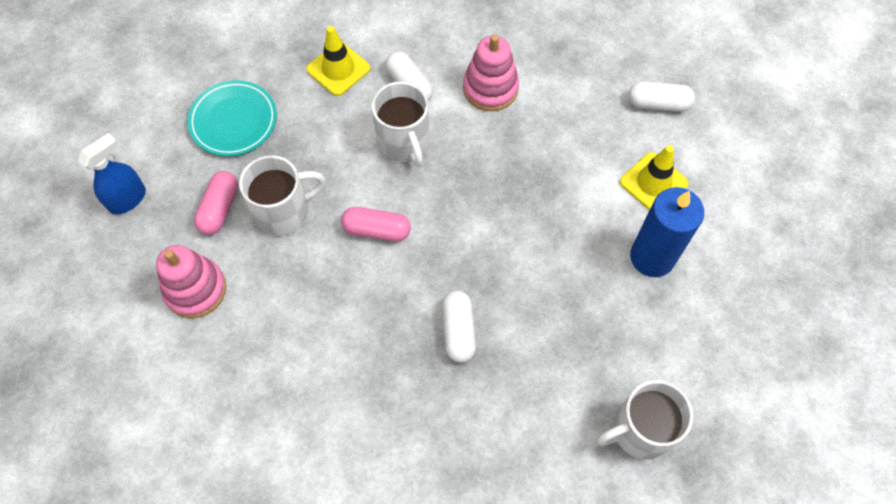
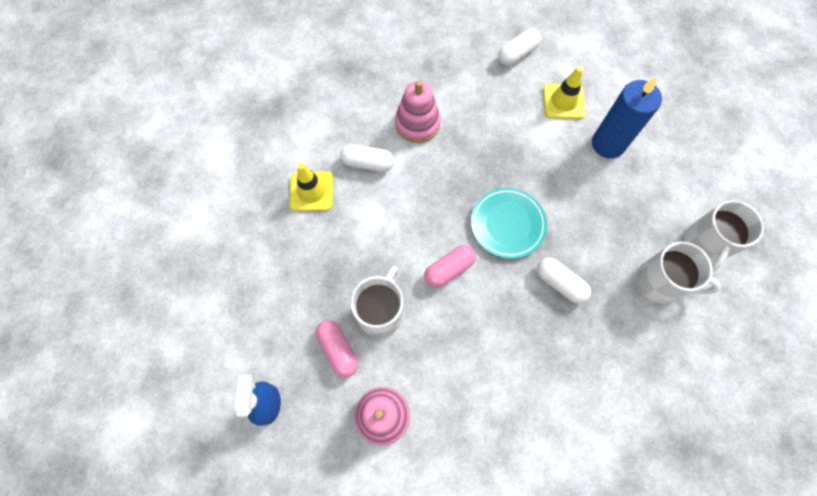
camera: 45 degrees left, 5 degrees up
(234, 121) = (281, 285): turquoise plate -> turquoise plate (507, 224)
(404, 142) = (404, 201): white mug -> white mug (660, 282)

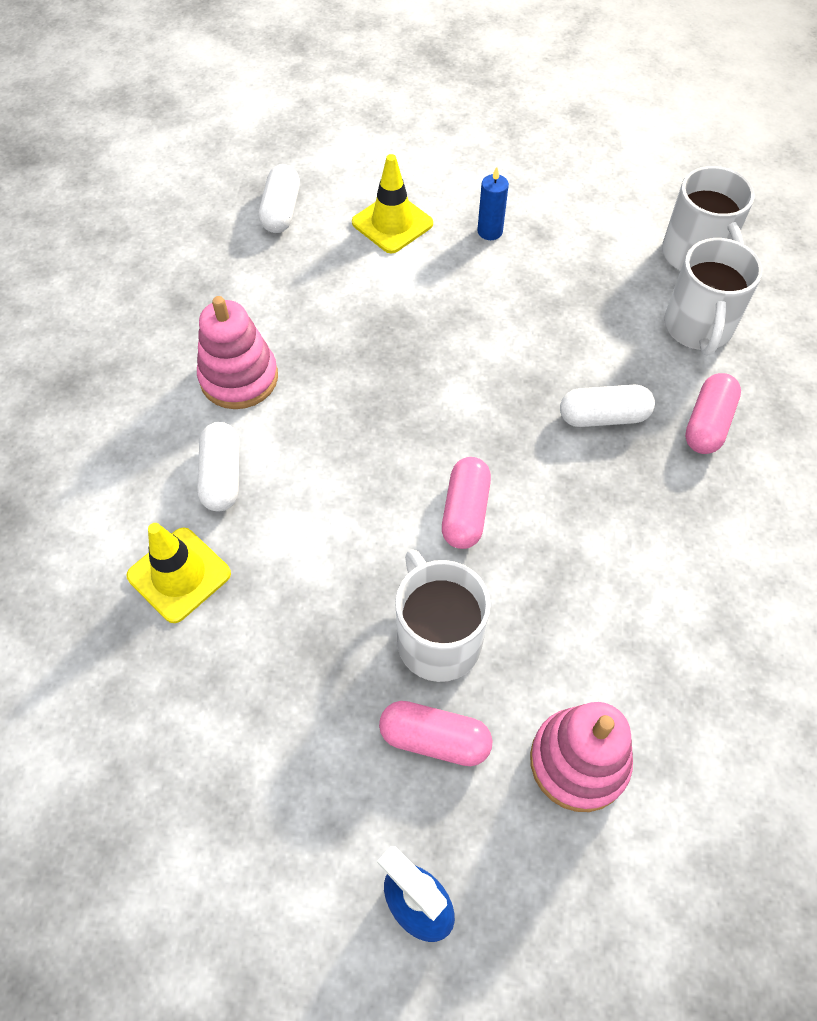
camera: 45 degrees left, 10 degrees down
(367, 163) = (222, 476): white capsule -> white capsule turned 60 degrees counterclockwise
(507, 224) = (476, 403): turquoise plate -> none
(607, 332) = (707, 424): none -> pink capsule
(608, 144) = (490, 231): blue candle -> blue candle, size x0.49
(660, 282) = (698, 328): white mug -> white mug turned 120 degrees clockwise

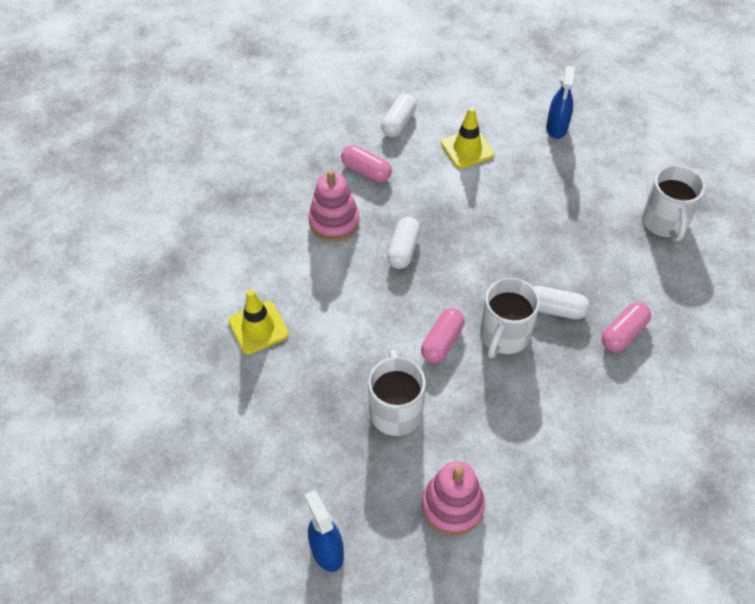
camera: 20 degrees right, 5 degrees down
(222, 476) = (303, 278): white capsule -> white capsule (403, 250)
(434, 739) = (371, 465): pink capsule -> pink capsule (366, 171)
(490, 231) = (529, 170): blue candle -> none
(502, 165) = (556, 128): none -> blue spray bottle
(698, 328) = (645, 270): white mug -> white mug (504, 335)

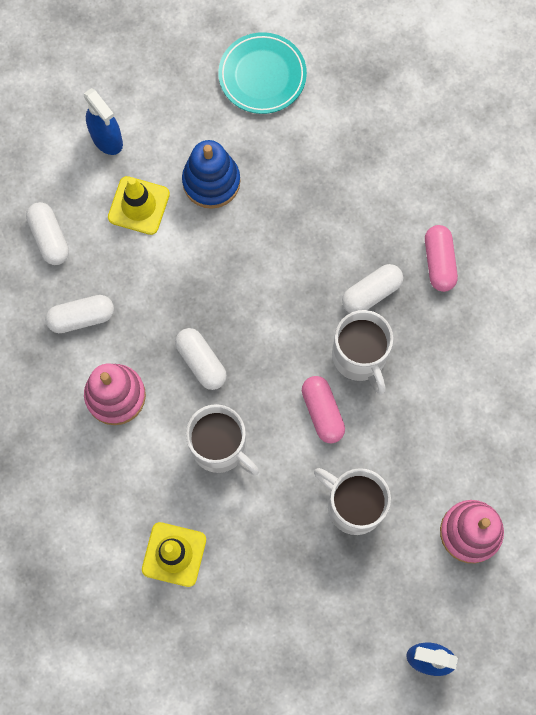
camera: 50 degrees left, 20 degrees up
(366, 171) = (81, 317): pink capsule -> white capsule
(524, 172) = (211, 182): none -> blue stacking toy
(556, 128) = (188, 106): blue spray bottle -> blue spray bottle (107, 139)
(622, 149) = (262, 76): none -> turquoise plate
(665, 222) = (368, 121): white mug -> white mug (220, 447)

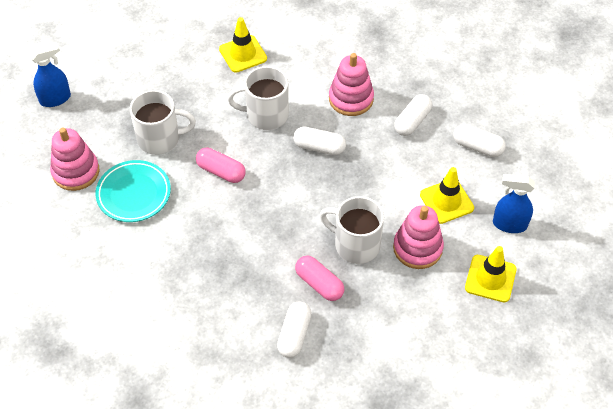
camera: 140 degrees right, 20 degrees down
(177, 105) = (490, 278): none -> yellow traffic cone
(211, 182) = (417, 248): blue stacking toy -> pink stacking toy
(262, 76) = (456, 342): turquoise plate -> turquoise plate (134, 194)
(360, 357) = (224, 216): white mug -> white mug (355, 244)
(371, 293) = (249, 257): white capsule -> white capsule (294, 334)
(439, 262) = (220, 308): pink capsule -> pink capsule (319, 284)

